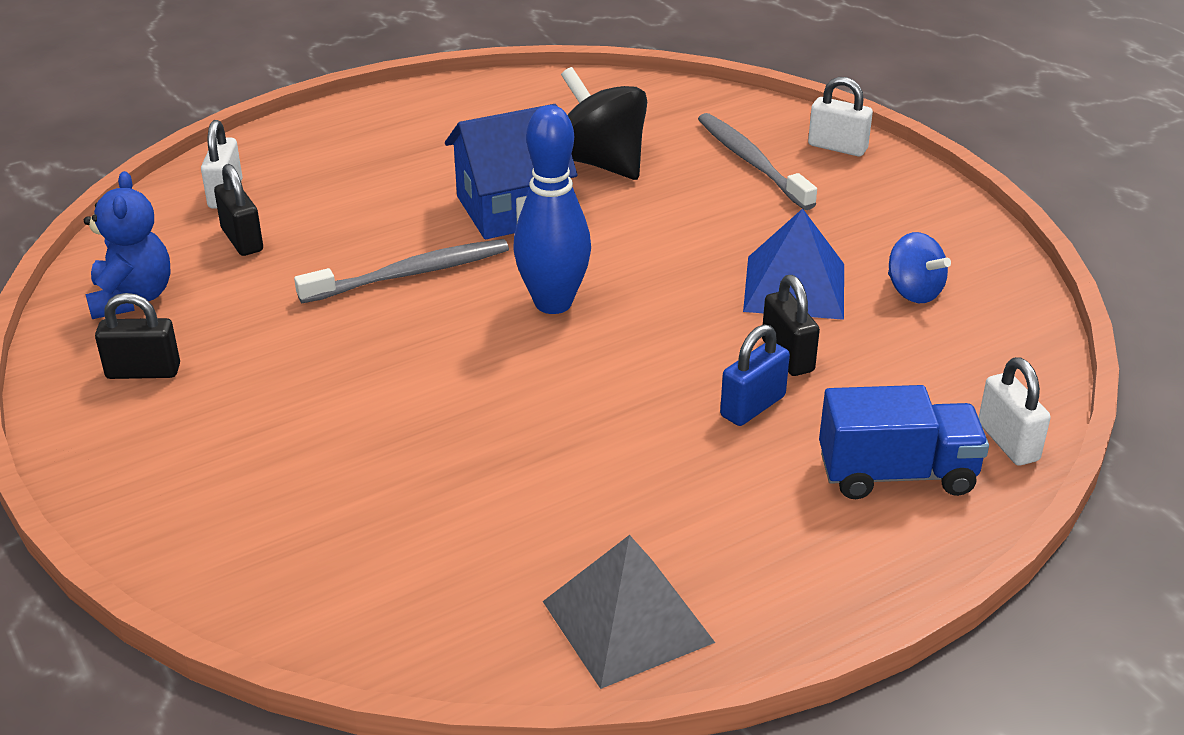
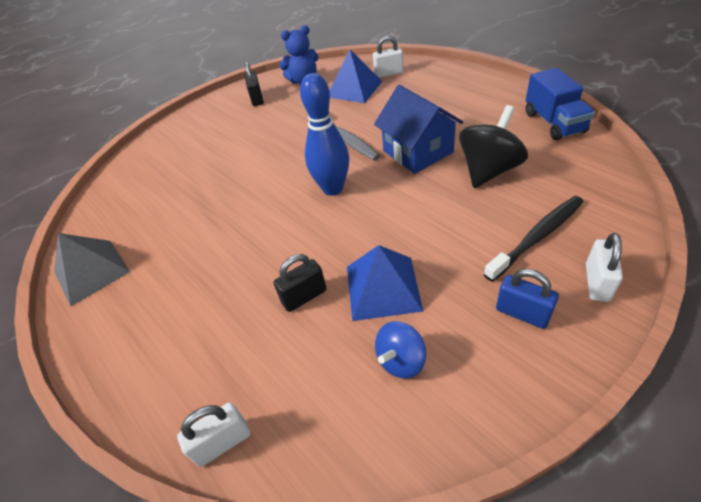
camera: 85 degrees right, 10 degrees up
(242, 240) = (354, 89): black padlock -> blue pyramid
(751, 162) = (537, 237): grey toothbrush -> black toothbrush
(752, 406) = (252, 288): blue padlock -> blue padlock (522, 313)
(896, 474) = (190, 372): blue truck -> blue truck (554, 123)

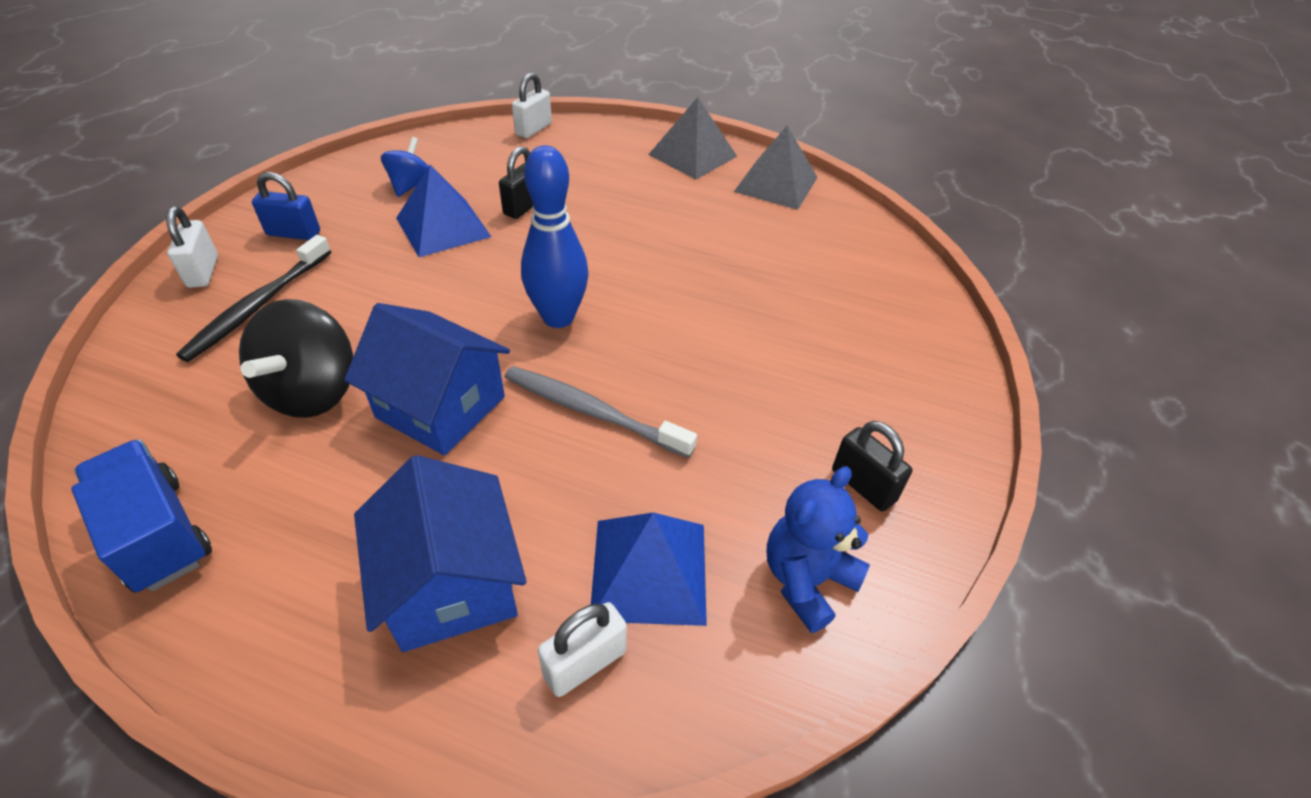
camera: 145 degrees right, 0 degrees up
(110, 331) = (692, 155): none -> grey pyramid
(427, 94) = (451, 584): none -> blue house

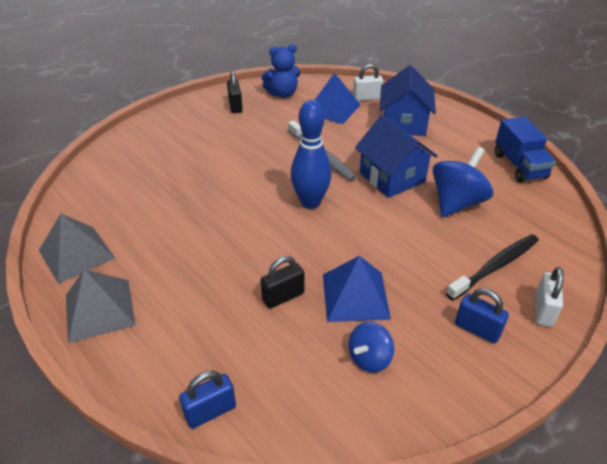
camera: 150 degrees left, 5 degrees down
(312, 391) = (457, 203): black spinning top -> blue spinning top
(533, 129) = (210, 411): white padlock -> blue padlock

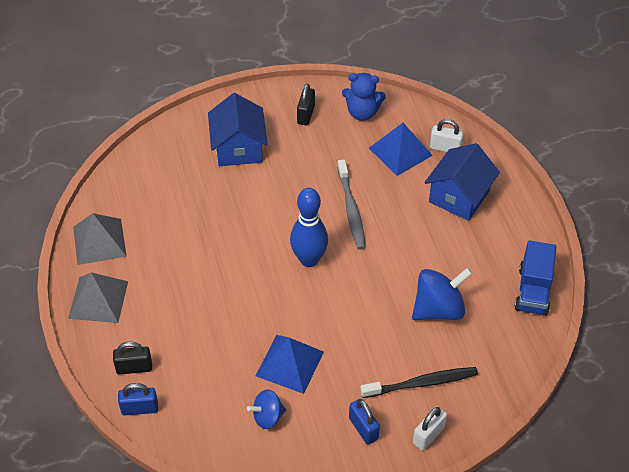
camera: 25 degrees right, 10 degrees up
(283, 297) = (235, 342): black padlock -> black padlock (134, 368)
(392, 177) = (400, 259): blue house -> blue house (238, 148)

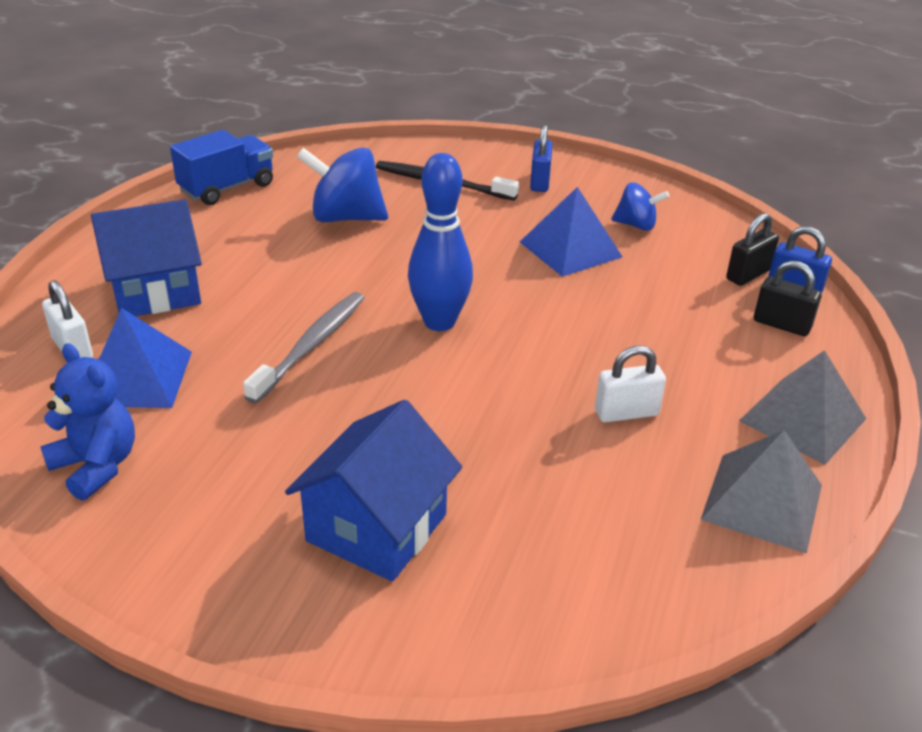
camera: 145 degrees left, 15 degrees down
(306, 115) = (189, 519): black padlock -> black padlock (748, 275)
(428, 435) = (480, 156): white padlock -> white padlock (626, 413)

